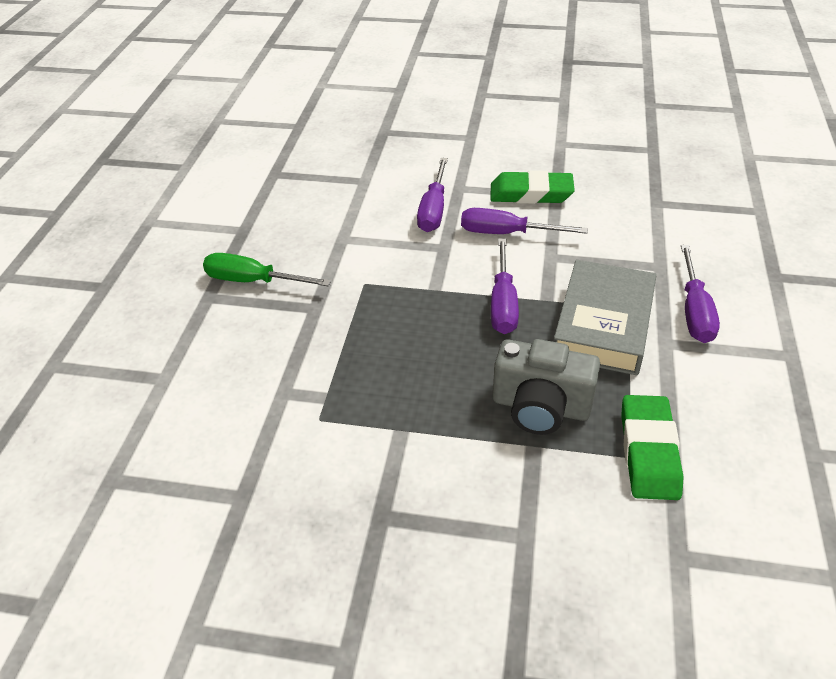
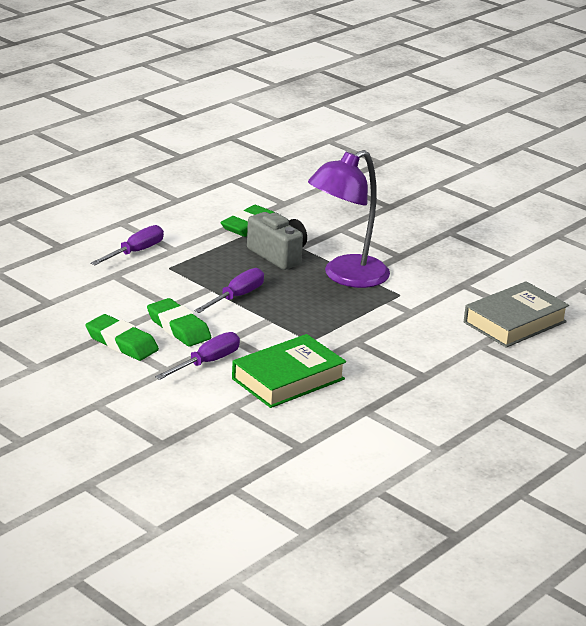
camera: 150 degrees left, 15 degrees down
(253, 281) = (385, 372): green screwdriver -> none
(343, 228) = (288, 379): none -> green book
(415, 414) = (346, 277): none -> purple lamp
(506, 233) = (178, 327): purple screwdriver -> green eraser
(603, 324) = (195, 267): grey book -> grey book (515, 322)

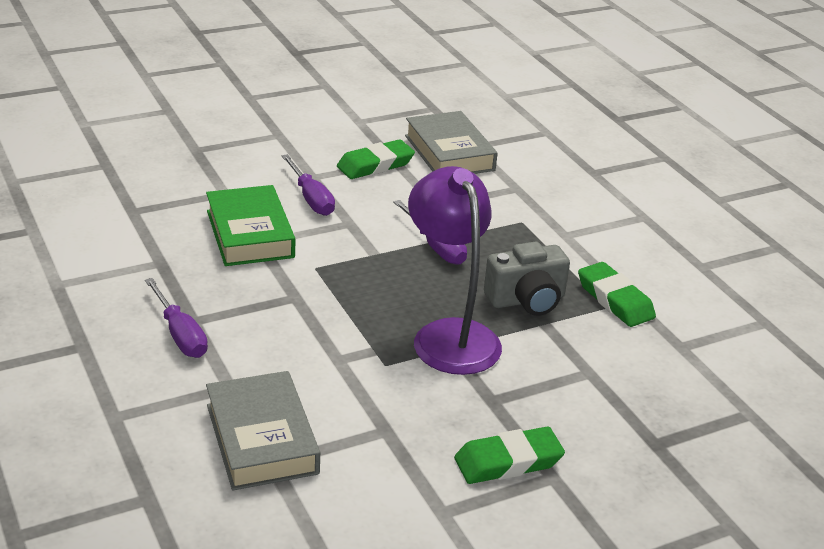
camera: 110 degrees right, 5 degrees up
(71, 311) = (449, 153): none -> grey book
(135, 252) = (565, 210): purple screwdriver -> purple screwdriver (180, 334)
(178, 327) = (387, 199): green eraser -> green eraser (508, 462)

